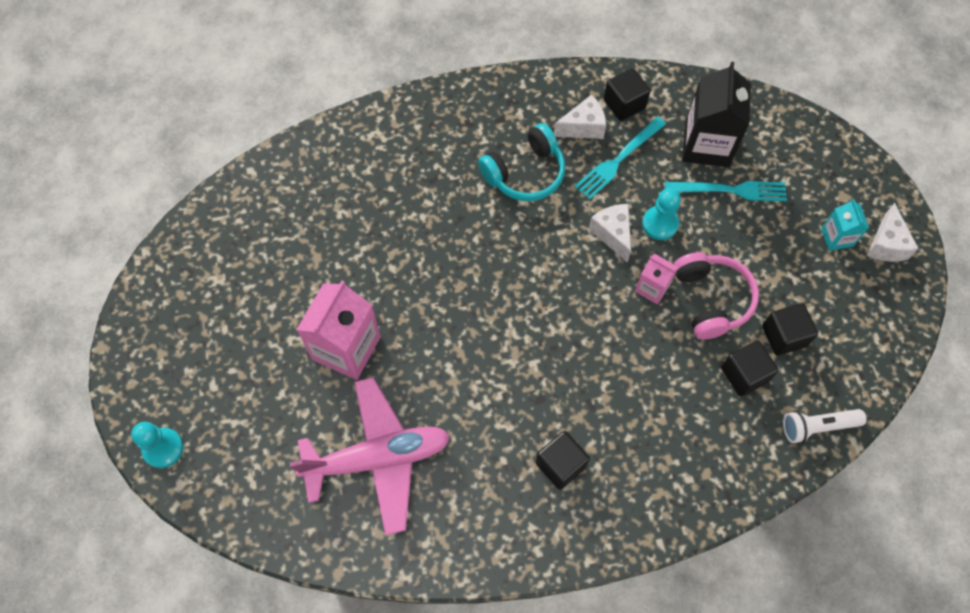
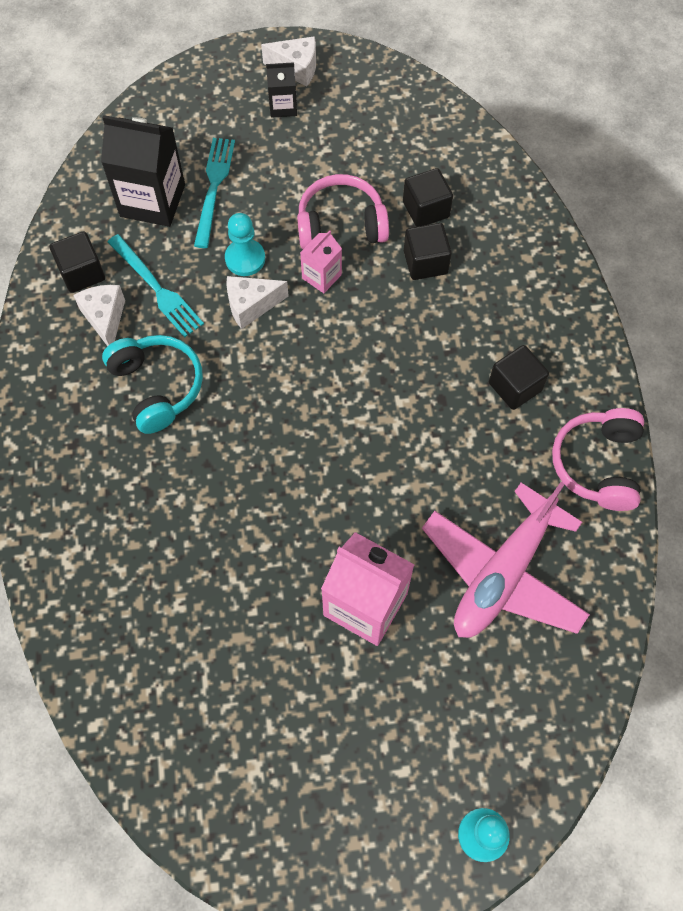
camera: 85 degrees left, 0 degrees up
(377, 458) = (503, 573): pink plane -> pink plane turned 135 degrees counterclockwise
(488, 543) = (597, 464): none -> pink headphones
(784, 336) = (387, 169): black cube -> black cube (425, 262)
(817, 426) = (483, 159): white flashlight -> none
(837, 237) = (283, 106): turquoise carton -> black carton

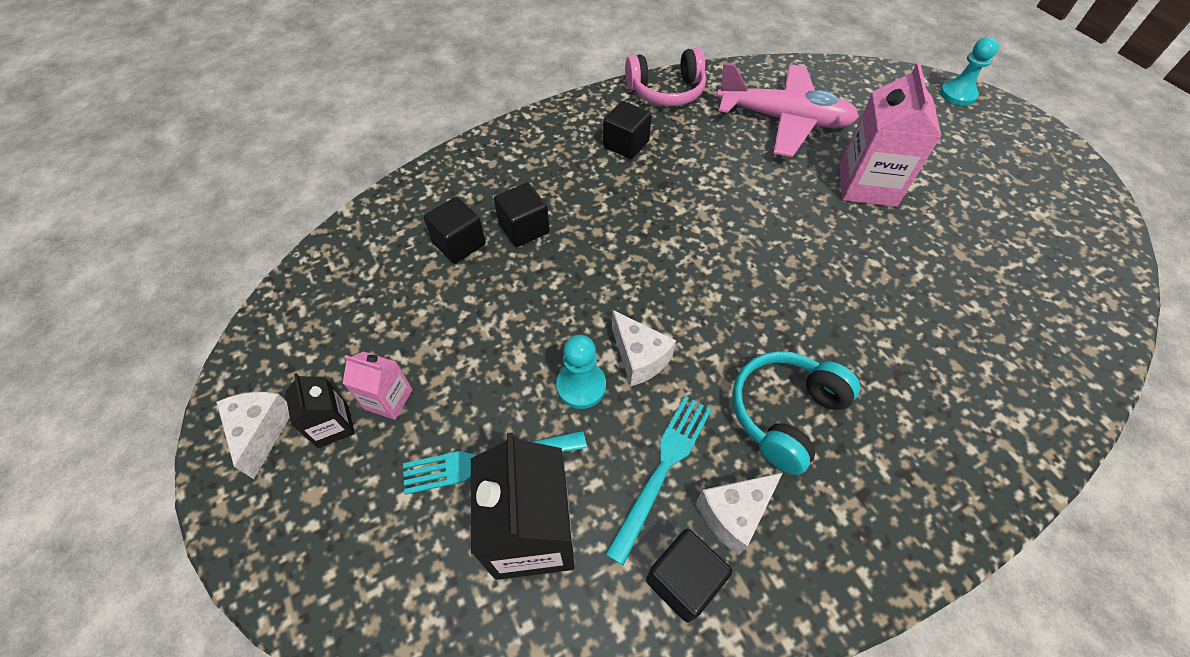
camera: 110 degrees left, 10 degrees down
(321, 276) = (574, 306): pink carton -> pink carton (388, 399)
(341, 224) = (501, 309): pink headphones -> none

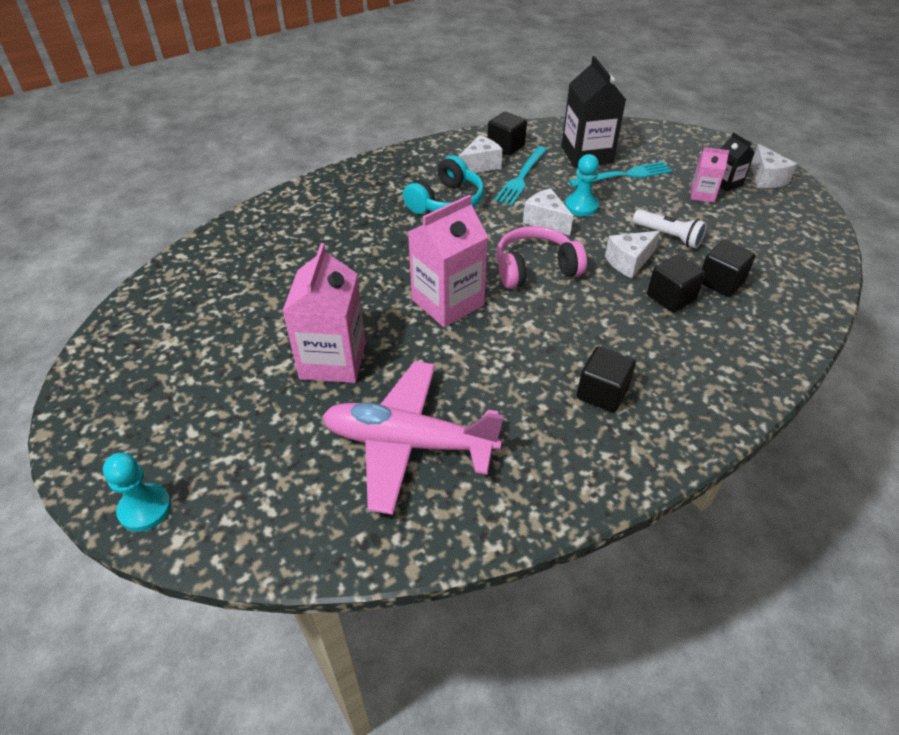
camera: 175 degrees right, 10 degrees down
(483, 317) = (668, 236): none -> white flashlight
(550, 279) = (629, 262): none -> white cheese
(666, 91) = (568, 483): pink headphones -> pink headphones (535, 269)
(765, 238) = (447, 302): none -> pink carton

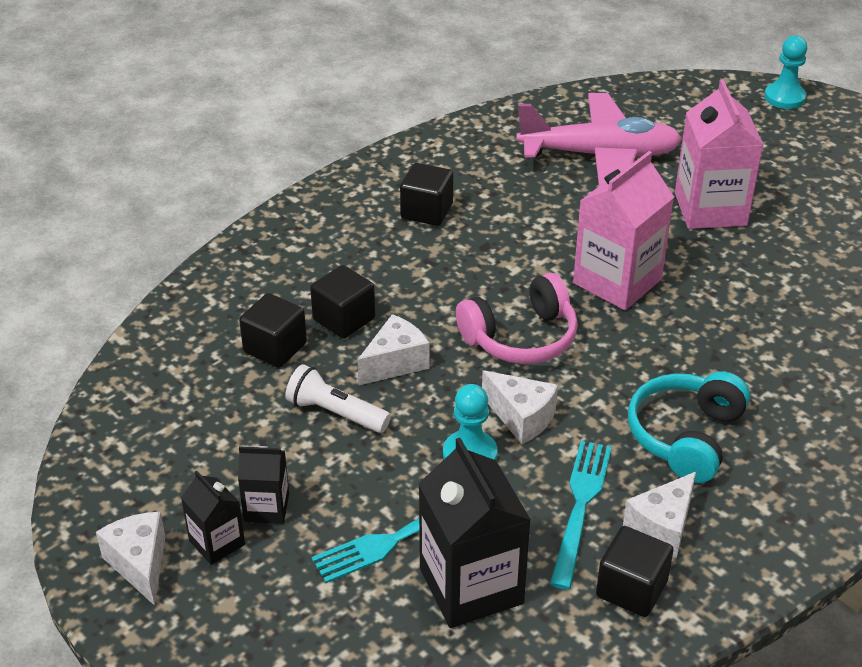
camera: 170 degrees right, 5 degrees down
(702, 194) = (266, 507): pink carton -> black carton

